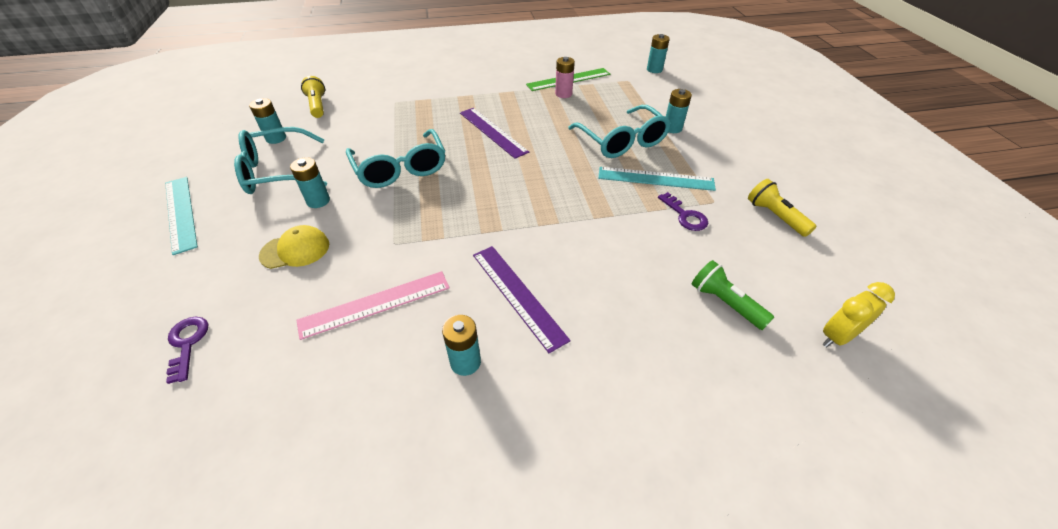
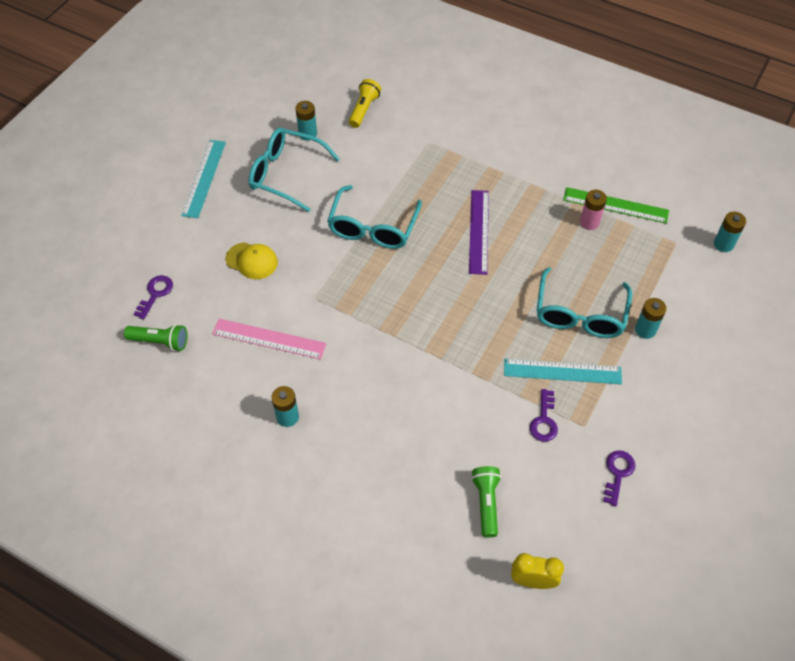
camera: 40 degrees right, 10 degrees up
(231, 390) = (160, 342): none -> green flashlight
(318, 201) = (294, 223): turquoise battery -> none
(517, 295) = (357, 395): purple ruler -> none
(655, 179) = (562, 371): turquoise ruler -> turquoise ruler turned 45 degrees counterclockwise
(775, 216) = (618, 473): yellow flashlight -> purple key

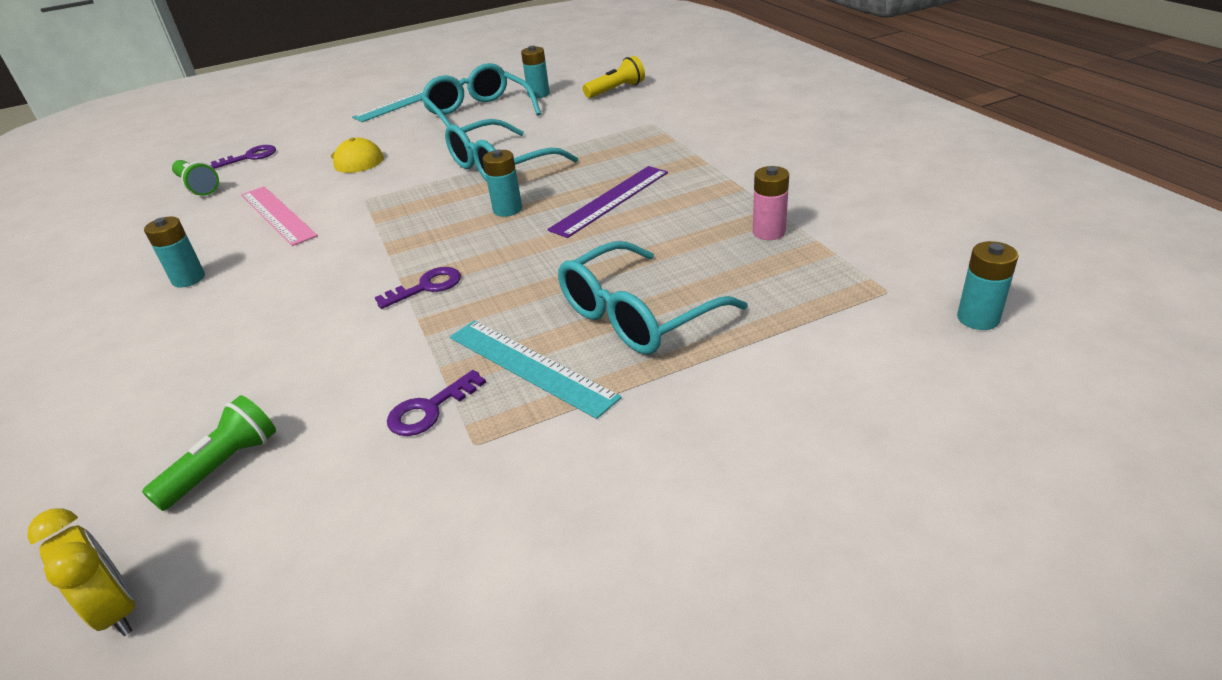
camera: 40 degrees right, 20 degrees down
(615, 205) = (829, 227): green ruler -> none
(618, 473) = (438, 535): purple key -> purple key (427, 287)
(645, 330) = (717, 370): turquoise battery -> turquoise battery (507, 209)

